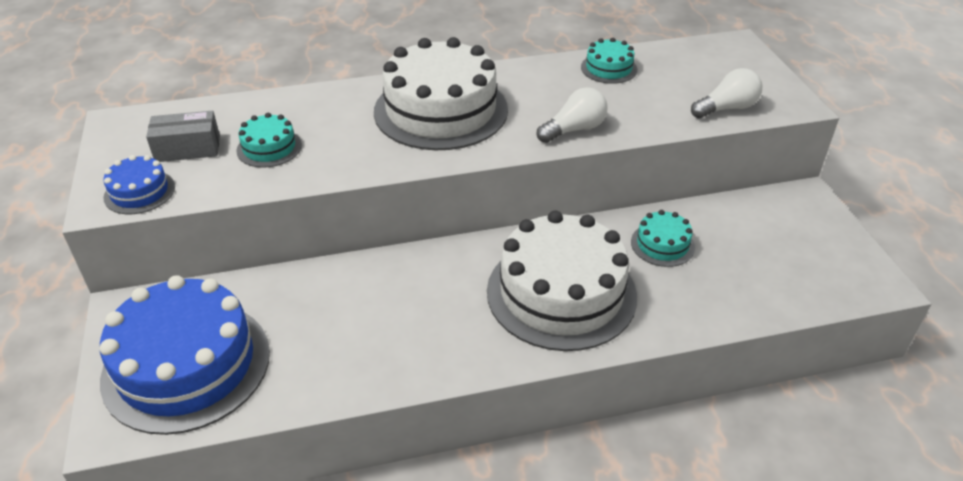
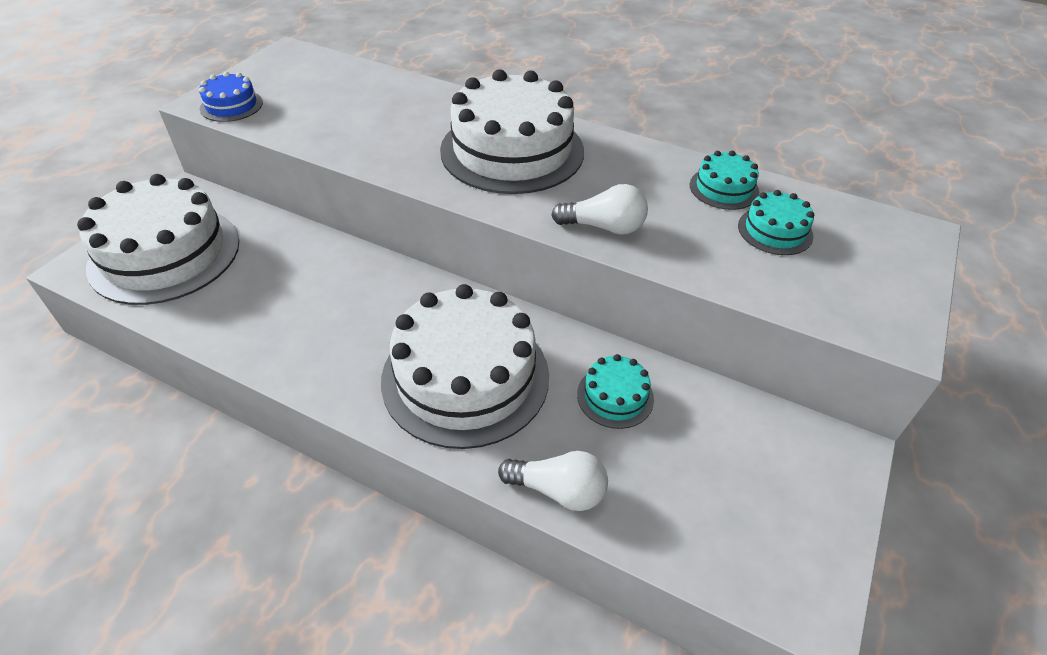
camera: 40 degrees right, 5 degrees up
(186, 365) = (165, 254): blue cake -> white cake
(188, 148) = (300, 90): grey box -> none
(269, 148) = (349, 116): turquoise cake -> turquoise cake (775, 231)
(726, 108) = (800, 292): white light bulb -> white light bulb (558, 490)

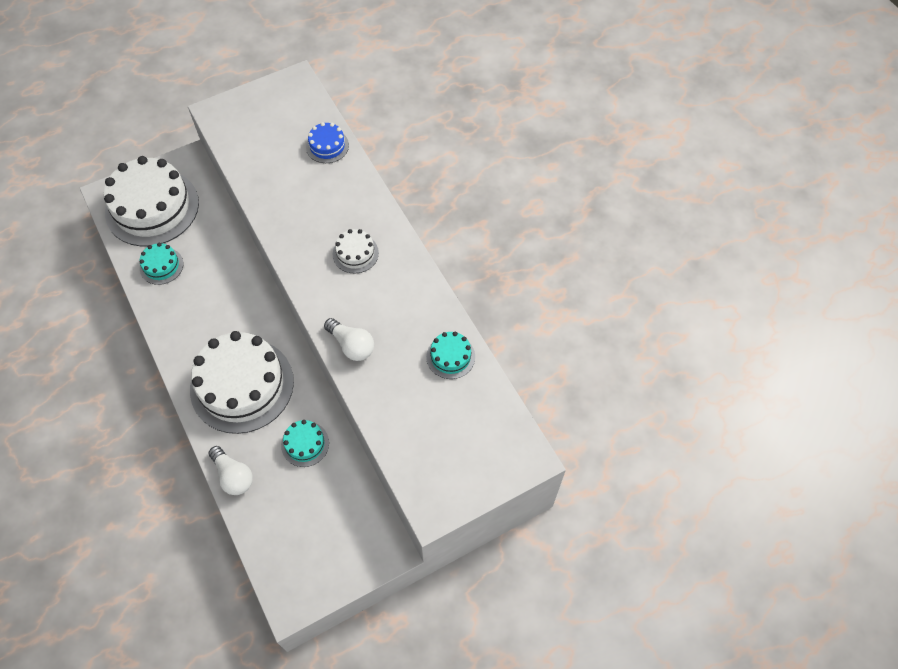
camera: 35 degrees right, 15 degrees up
(231, 105) = (227, 123): blue cake -> blue cake (327, 146)
(512, 150) = (355, 253): white cake -> white cake, size x0.45
(775, 231) = (445, 405): turquoise cake -> turquoise cake (161, 266)

